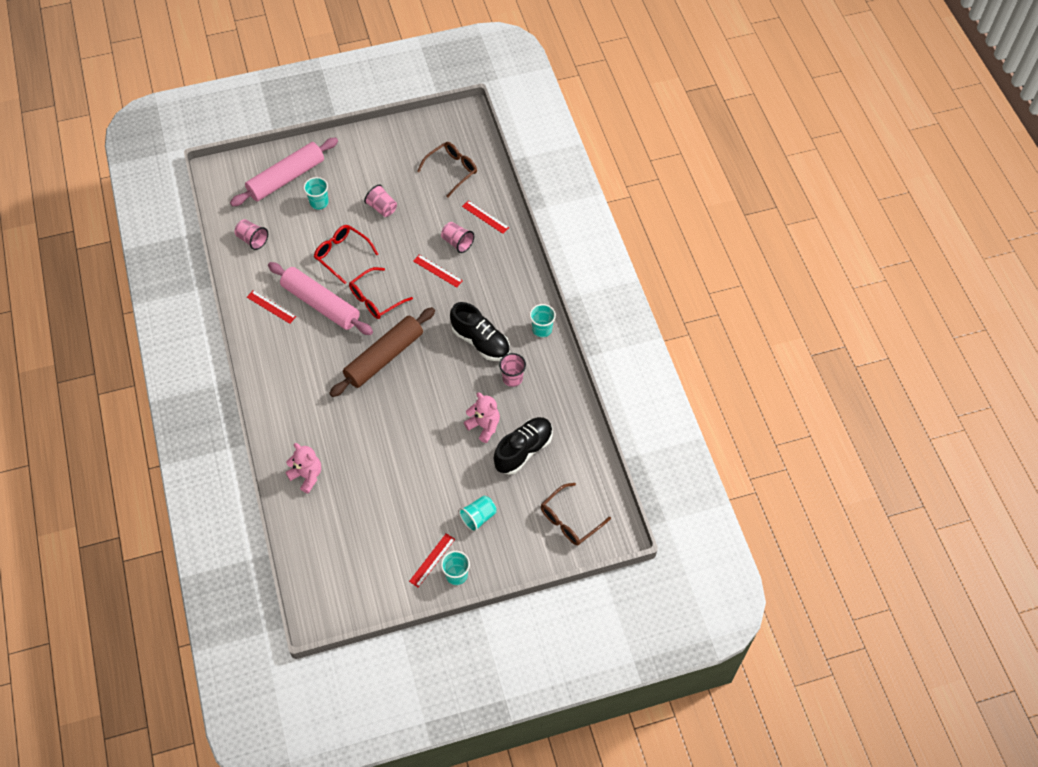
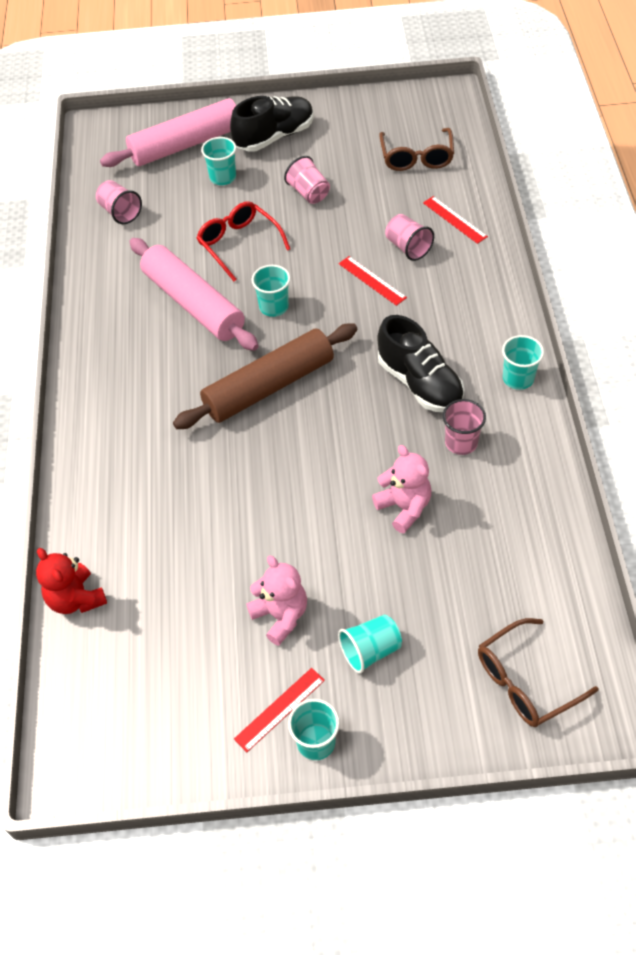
camera: 15 degrees right, 5 degrees down
(271, 307) = (122, 299): red ruler -> none
(294, 515) = (76, 599): none -> red teddy bear
(307, 476) = (111, 541): pink teddy bear -> pink teddy bear (280, 616)
(375, 299) = (274, 307): red glasses -> turquoise cup
(452, 170) = (416, 157): brown glasses -> brown glasses turned 120 degrees clockwise
(523, 450) = (462, 554): black shoe -> black shoe (274, 137)

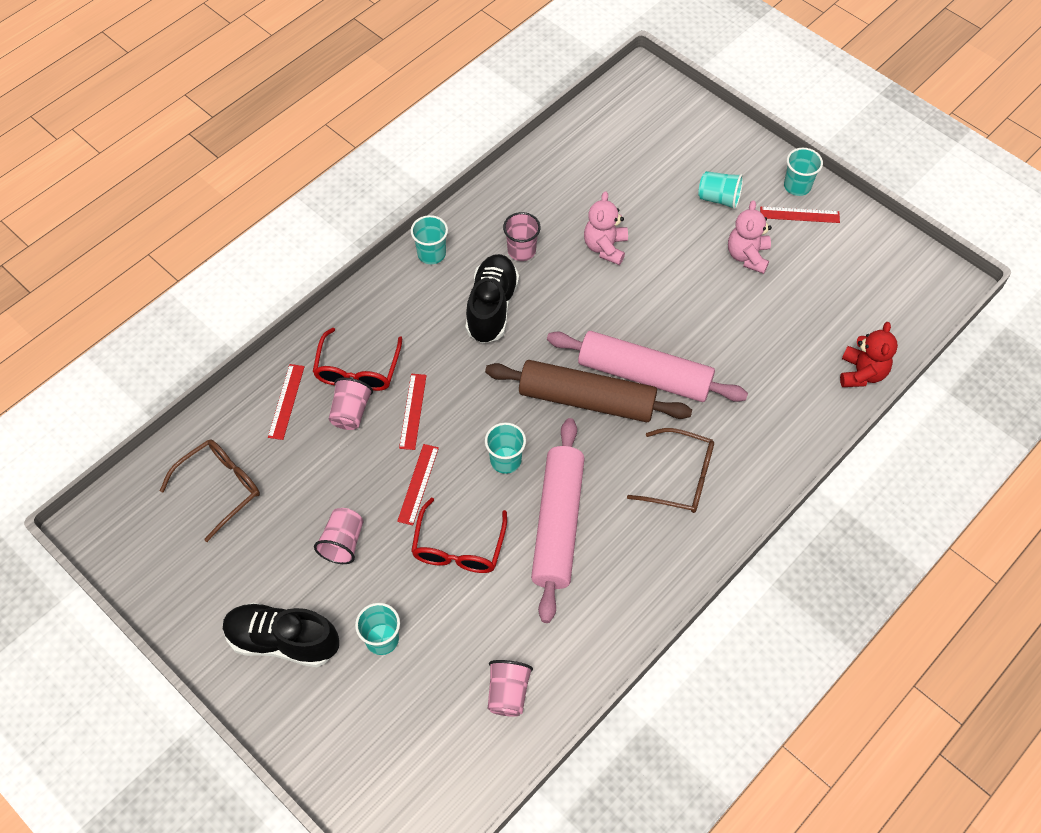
camera: 135 degrees left, 5 degrees up
(186, 145) = (361, 720): pink rolling pin -> pink rolling pin (644, 375)
(309, 251) = (418, 484): none -> red ruler
(442, 270) = (357, 370): none -> red glasses
(525, 681) = (659, 121): brown glasses -> brown glasses (680, 478)

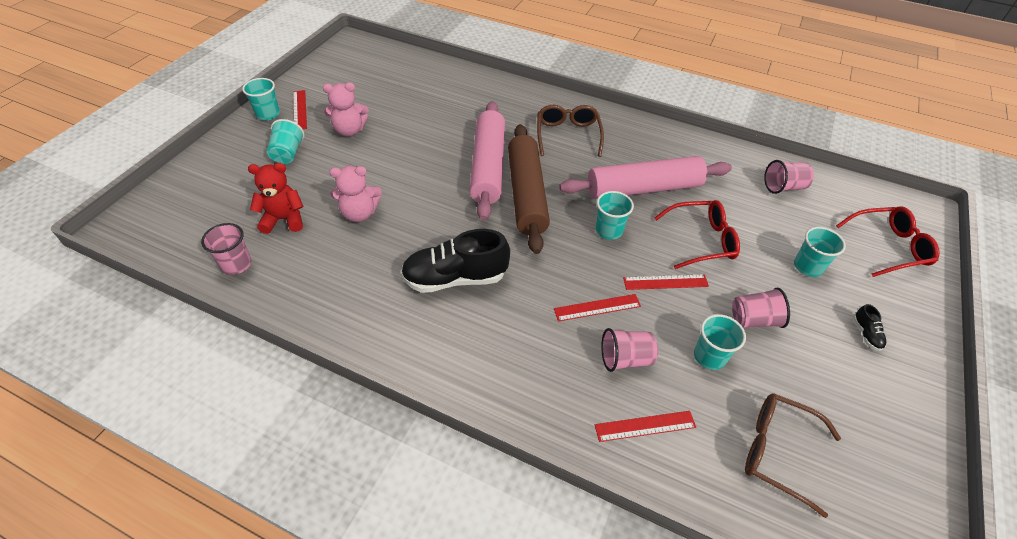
camera: 110 degrees left, 10 degrees down
(282, 641) = (866, 334): black shoe -> black shoe, size x0.41
(357, 370) = (574, 370): red glasses -> red glasses (889, 247)
(431, 254) = (401, 348): turquoise cup -> turquoise cup (709, 356)
(521, 250) = (378, 272): pink cup -> pink cup (236, 264)
(861, 373) = (441, 70): red teddy bear -> red teddy bear (284, 219)

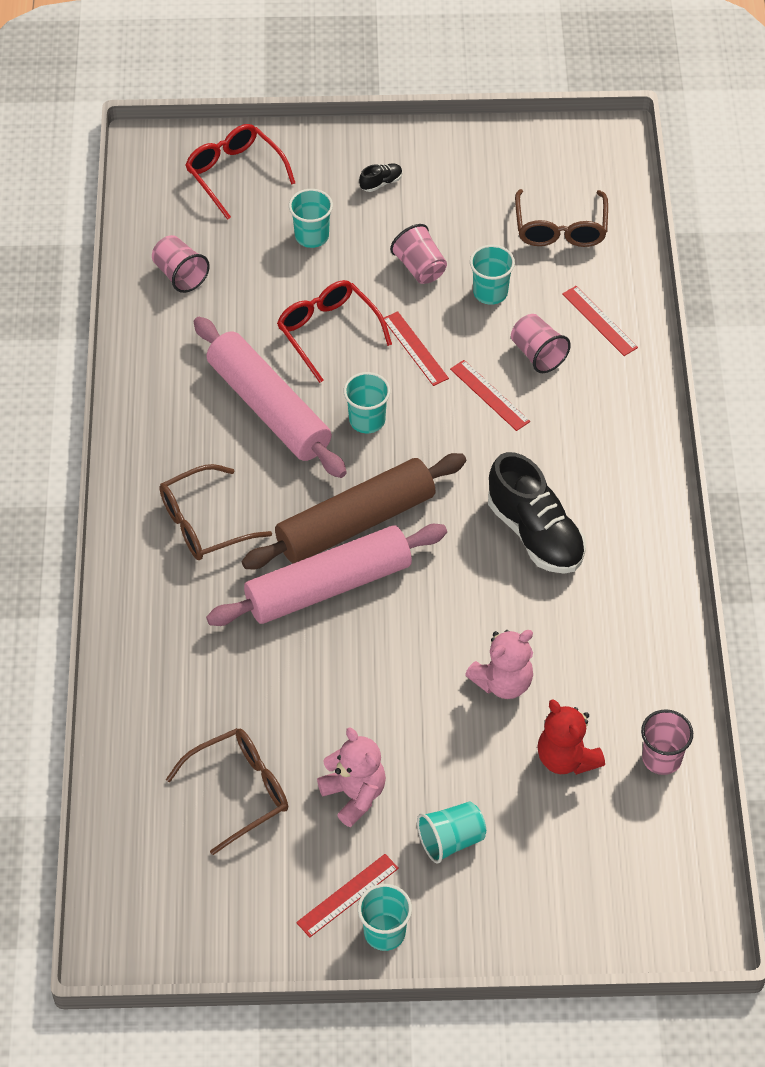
camera: 115 degrees left, 5 degrees up
(359, 213) = (503, 682): pink teddy bear -> pink teddy bear turned 90 degrees clockwise
(390, 96) = (240, 791): none -> brown glasses

